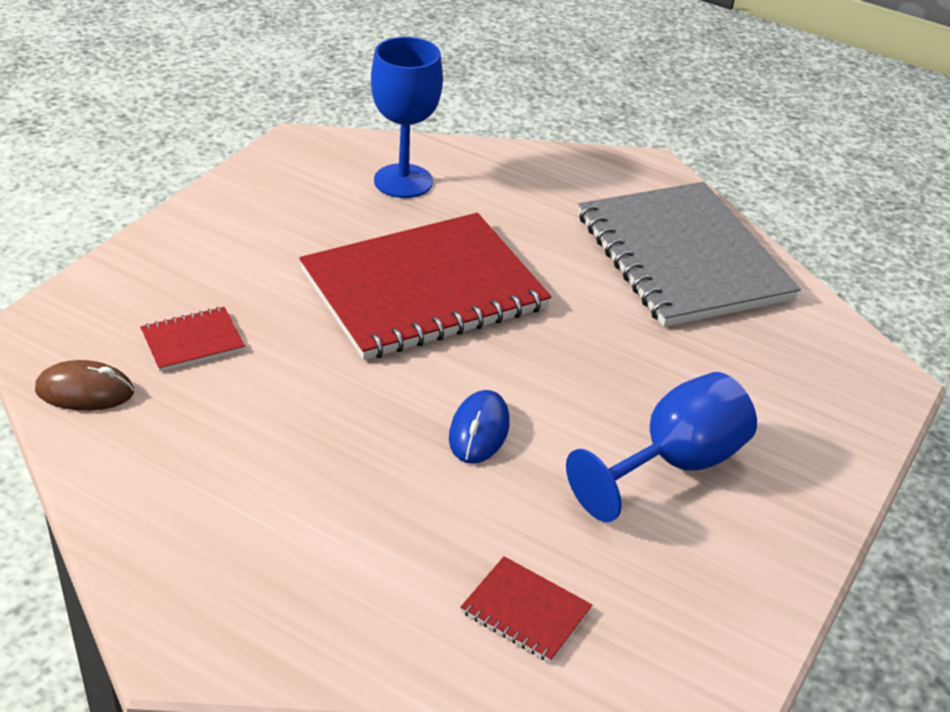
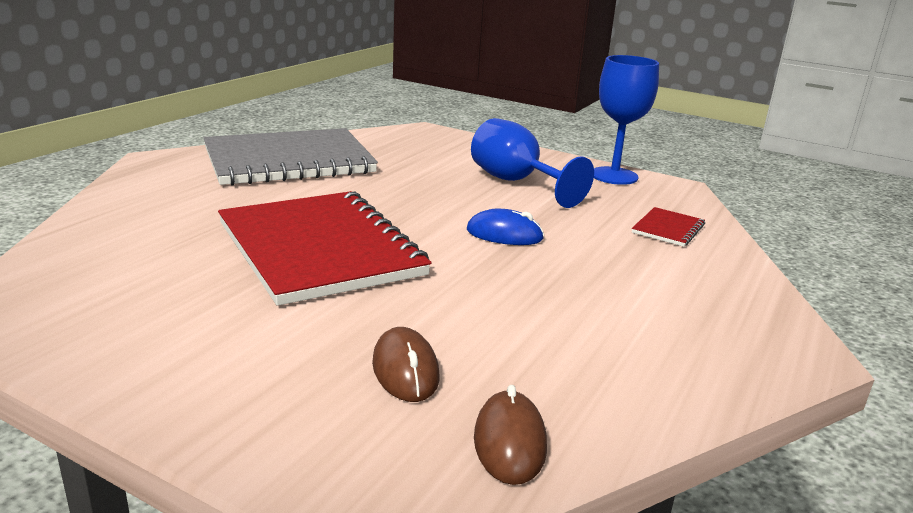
camera: 90 degrees left, 15 degrees down
(192, 341) = (405, 370): red notebook -> brown mouse
(403, 181) = (120, 253): blue goblet -> blue goblet (614, 176)

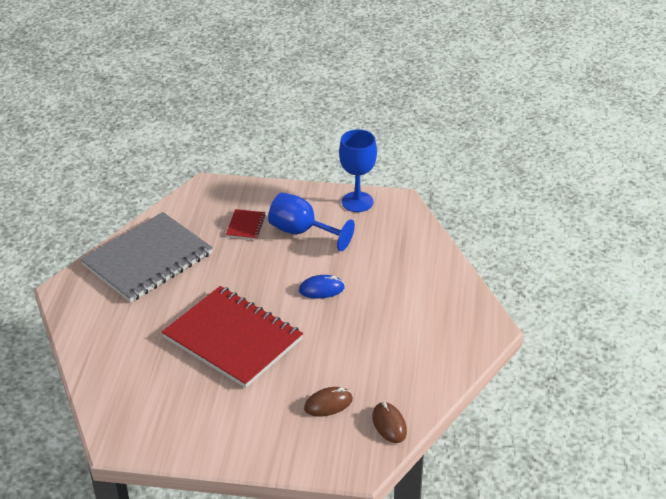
camera: 20 degrees left, 15 degrees up
(405, 370) = (328, 404): brown mouse -> brown mouse turned 75 degrees counterclockwise
(668, 229) = (406, 250): red notebook -> red notebook (245, 225)

